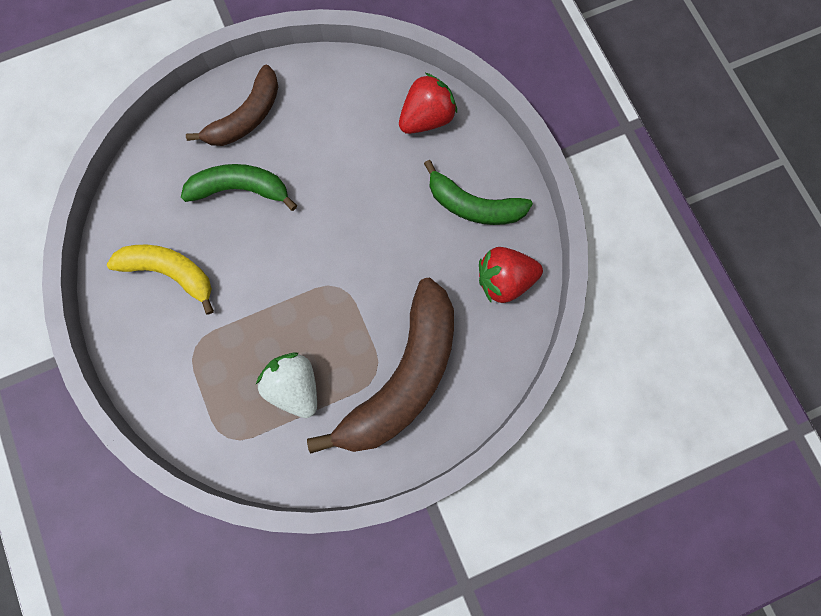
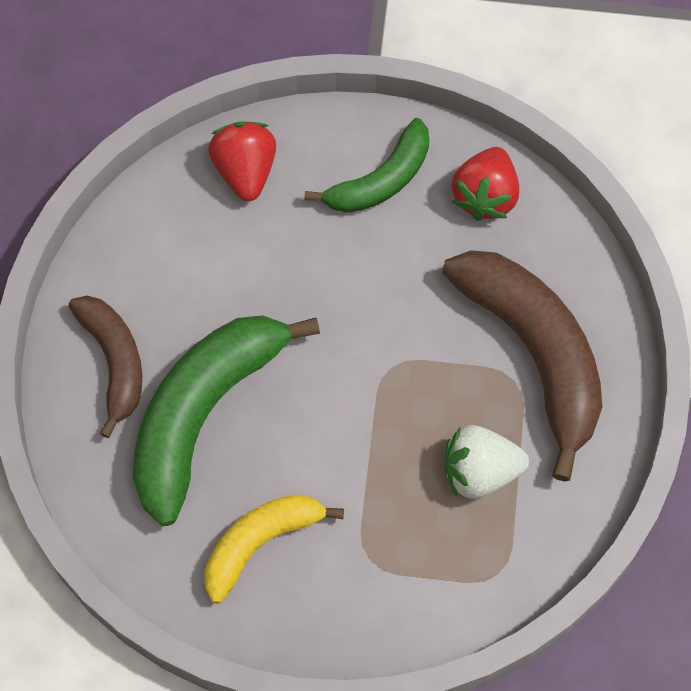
camera: 60 degrees left, 10 degrees down
(240, 189) = (204, 413): green banana -> green banana, size x1.68

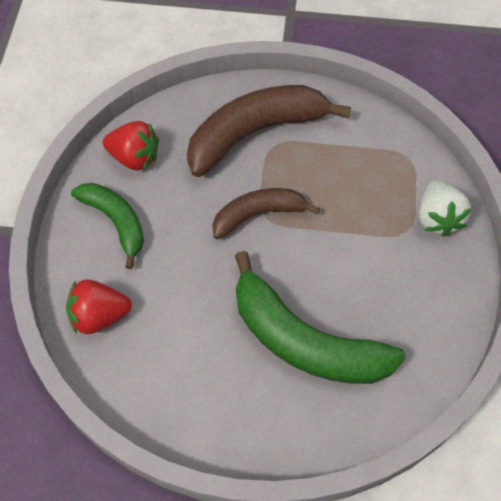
camera: 90 degrees left, 5 degrees down
(114, 362) = (263, 409): brown banana -> brown banana (258, 214)
(260, 543) = (402, 299): yellow banana -> none
(480, 472) = (340, 166): white strawberry -> white strawberry (437, 218)

